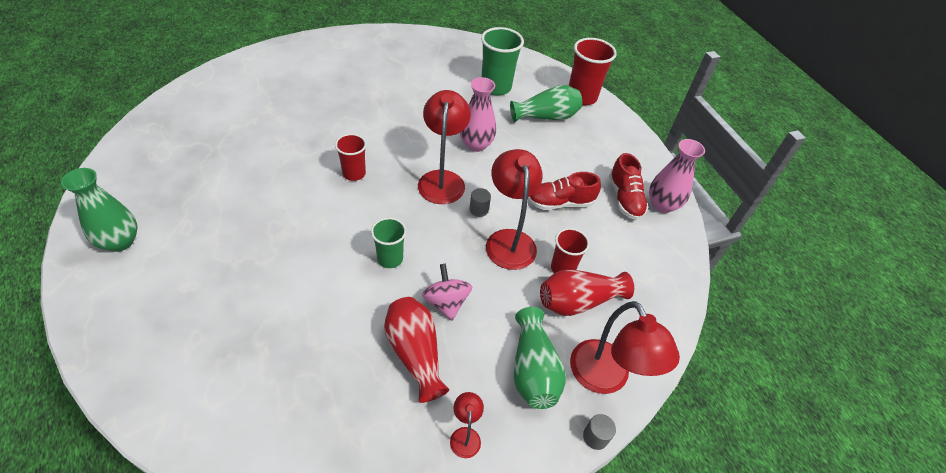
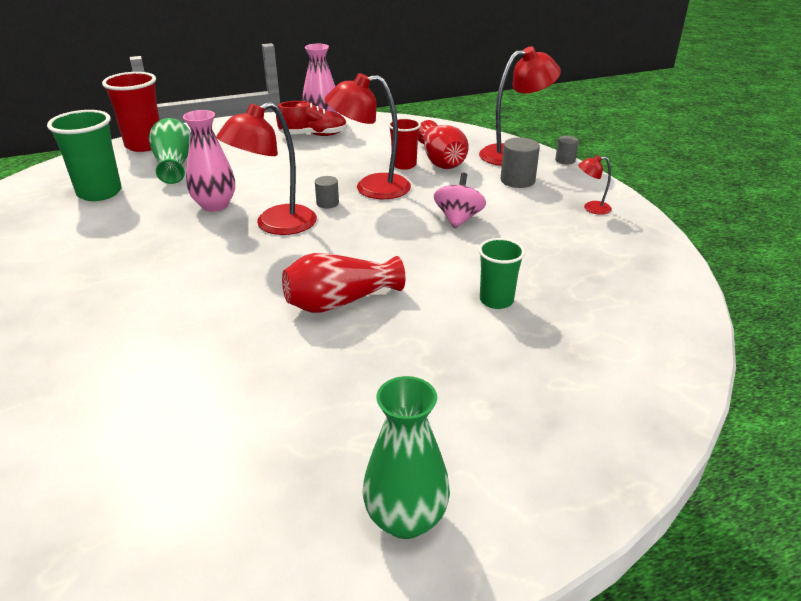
camera: 85 degrees left, 15 degrees down
(354, 173) = (256, 288): red cup -> none
(390, 259) = (406, 253): green cup -> green cup (496, 300)
(415, 353) = (523, 233): red vase -> red vase (340, 301)
(442, 179) = (275, 225): red lamp -> red lamp turned 45 degrees counterclockwise
(446, 302) = (458, 219): pink spinning top -> pink spinning top turned 120 degrees clockwise
(533, 370) = (517, 180): green vase -> grey cylinder
(560, 203) = (318, 163): red shoe -> none

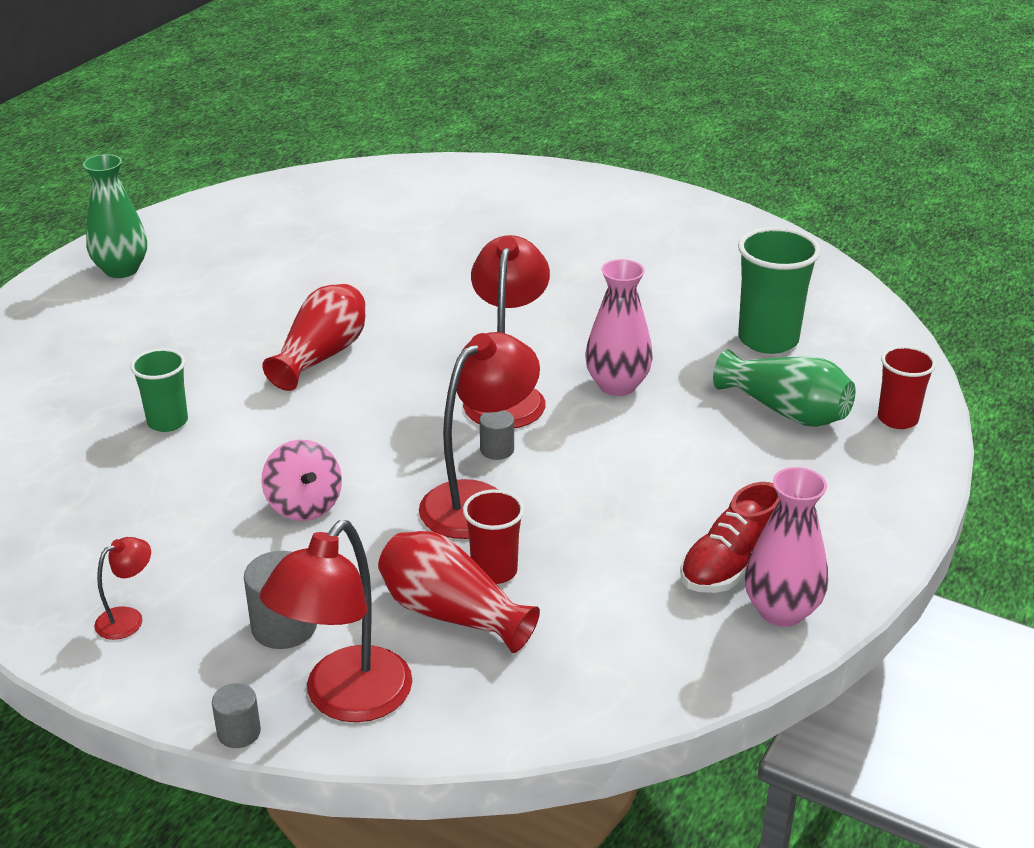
camera: 140 degrees right, 0 degrees up
(144, 145) = (897, 419): red cup -> red cup, size x0.62

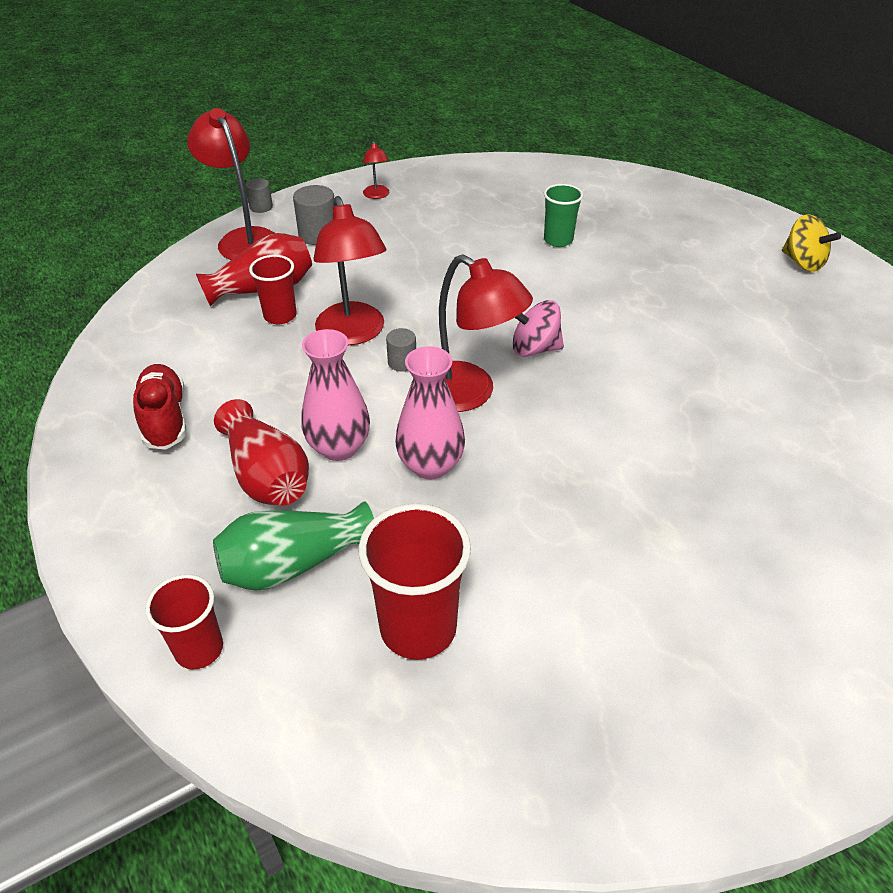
camera: 120 degrees right, 10 degrees up
(121, 270) = (802, 262): green vase -> yellow spinning top
(304, 505) = (418, 267): pink spinning top -> pink spinning top (534, 349)
(321, 356) = (600, 320): red vase -> red vase (266, 475)
(768, 340) = (418, 628): green cup -> red cup
(781, 611) = (101, 420): pink vase -> pink vase (339, 447)

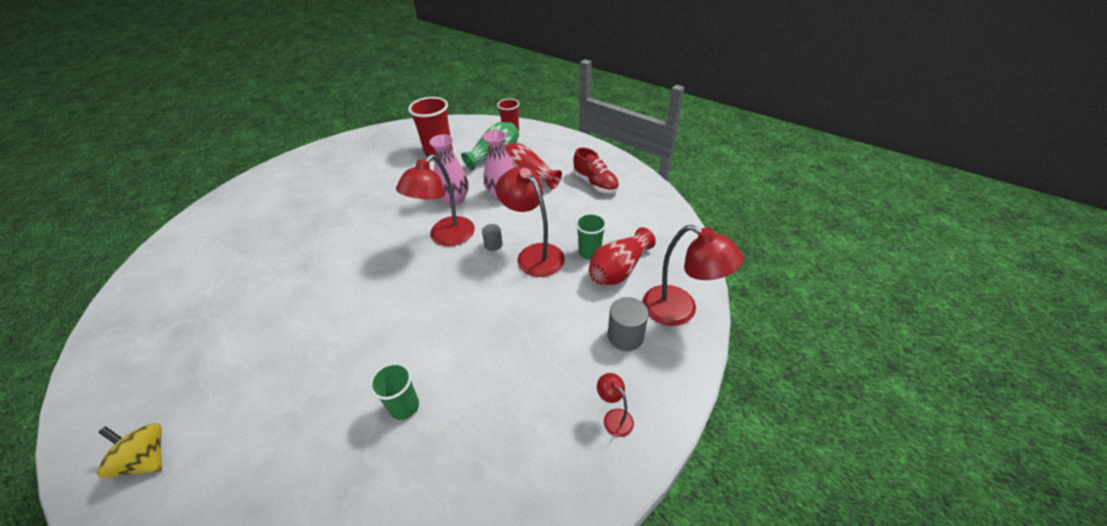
camera: 160 degrees right, 0 degrees up
(261, 207) = (706, 355): grey cylinder -> none
(280, 316) = (589, 252): red cup -> green cup
(469, 394) = (446, 237): red lamp -> red lamp turned 75 degrees counterclockwise
(534, 349) = (411, 278): pink spinning top -> none

